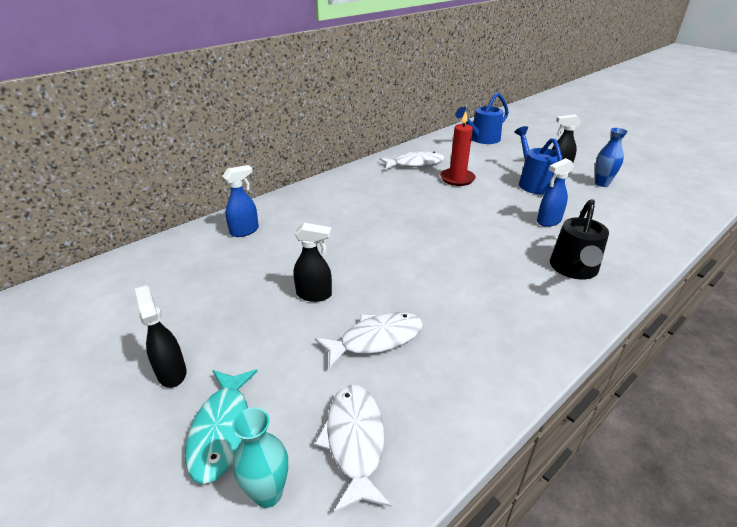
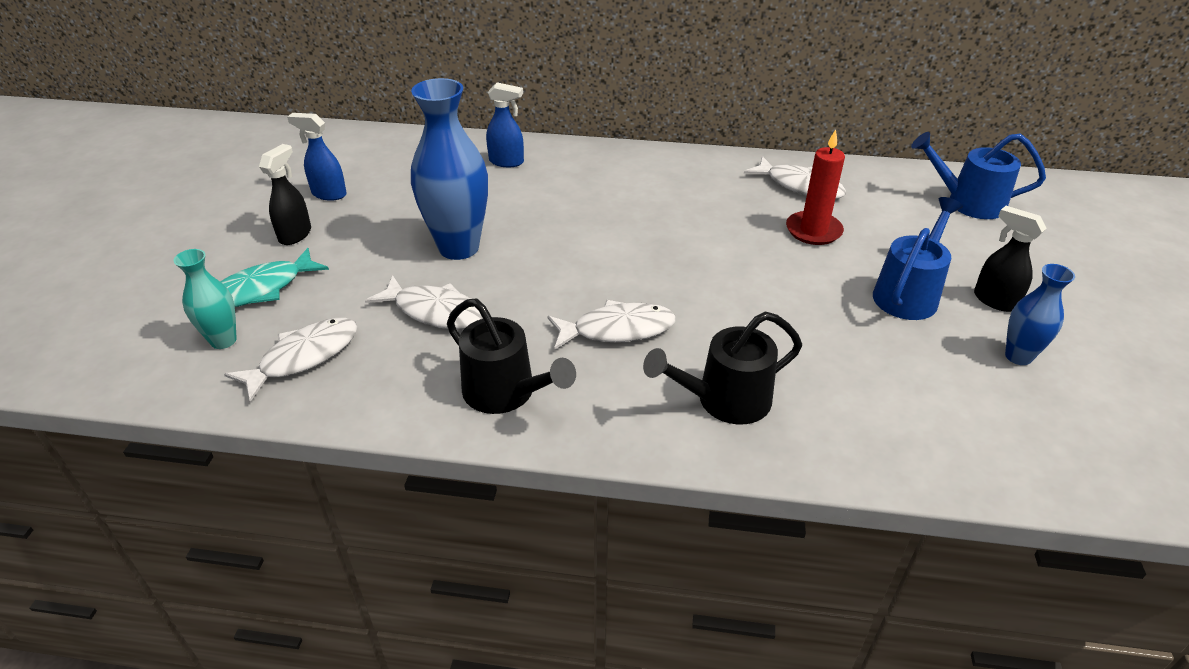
camera: 50 degrees right, 5 degrees up
(314, 295) = (459, 248): black spray bottle -> blue vase
(478, 273) = (617, 330): none -> white fish
(501, 347) = (506, 393): none -> black watering can
(548, 221) = (816, 342): blue spray bottle -> blue spray bottle (328, 194)

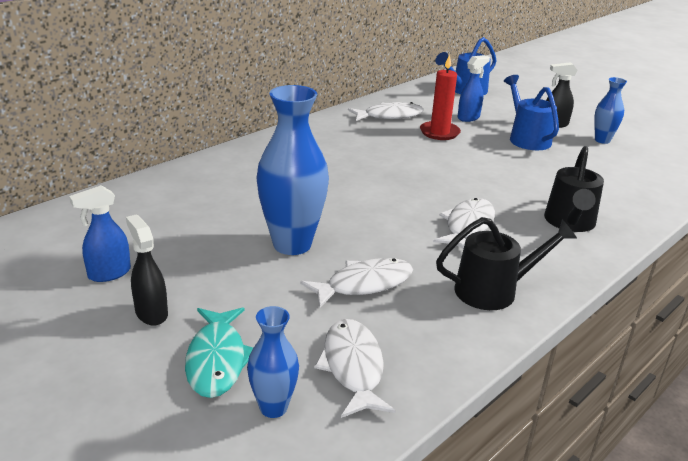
camera: 55 degrees left, 10 degrees down
(223, 340) = (273, 407): turquoise vase -> blue vase
(507, 162) = (201, 183): blue spray bottle -> blue spray bottle (468, 117)

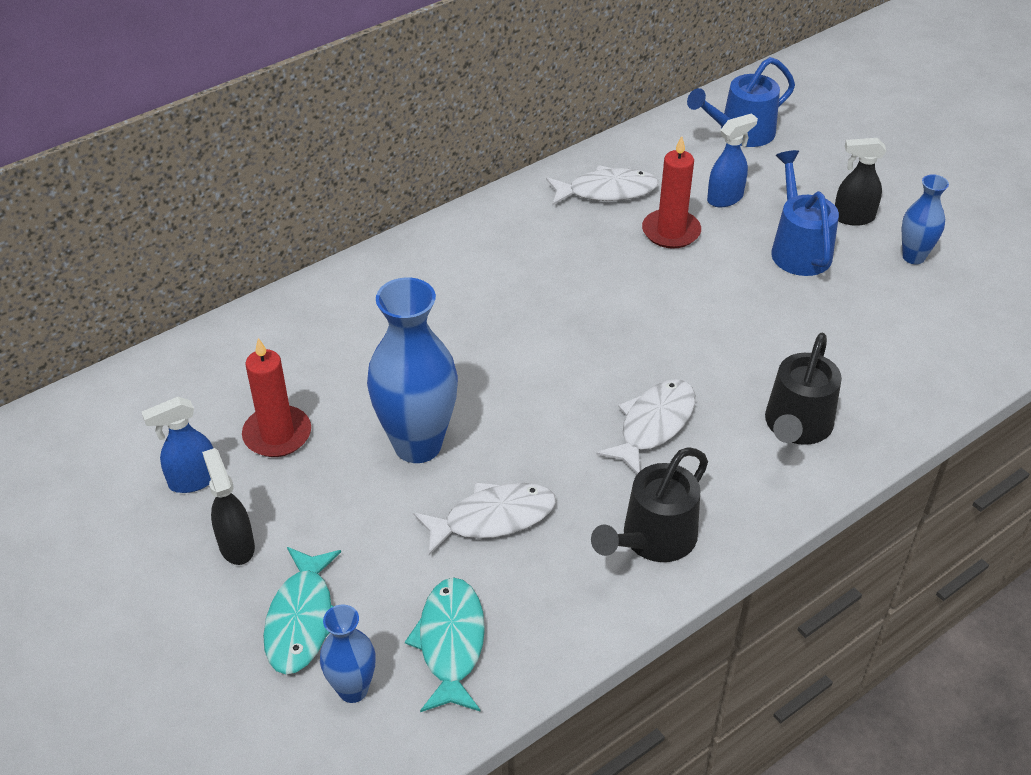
camera: 10 degrees right, 15 degrees up
(177, 243) = (277, 434): none -> red candle
(353, 367) = (451, 643): white fish -> turquoise fish
(494, 290) = (652, 540): black watering can -> black watering can turned 135 degrees clockwise

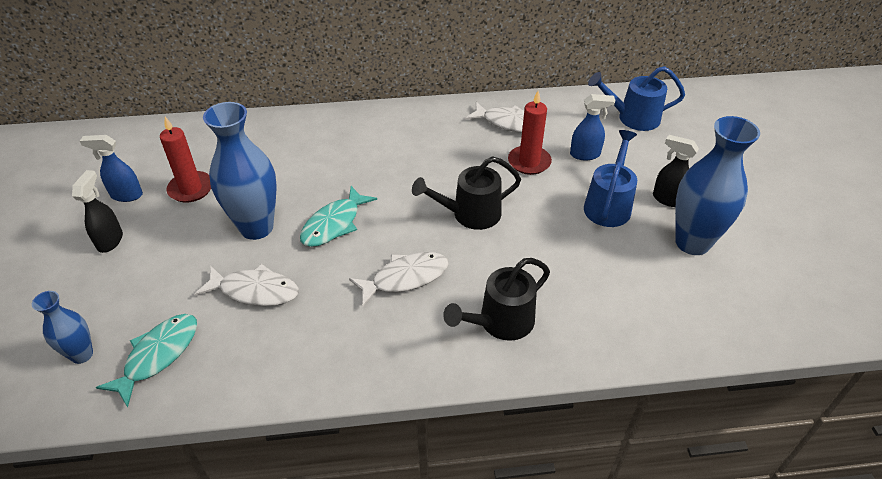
camera: 30 degrees right, 0 degrees up
(302, 620) = (98, 299): turquoise fish -> turquoise fish (334, 224)
(652, 540) = (335, 352): black watering can -> black watering can (469, 214)
(913, 257) = (692, 242): blue vase -> blue vase, size x1.87

